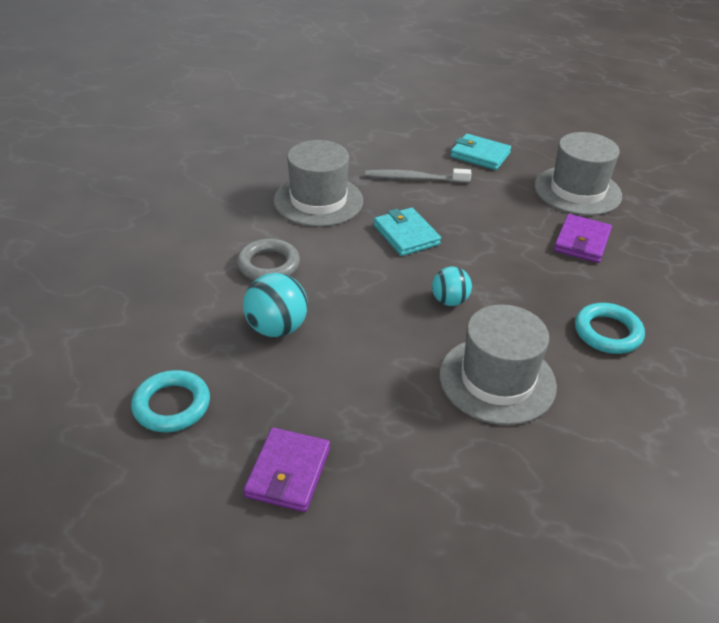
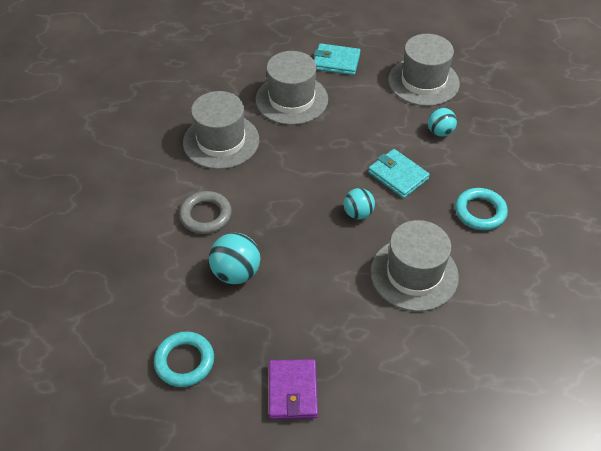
camera: 15 degrees left, 10 degrees up
(406, 235) = (304, 158): turquoise wallet -> turquoise wallet (398, 175)
(415, 179) = (291, 99): grey toothbrush -> grey hat
(581, 242) = (440, 132): purple wallet -> turquoise ball

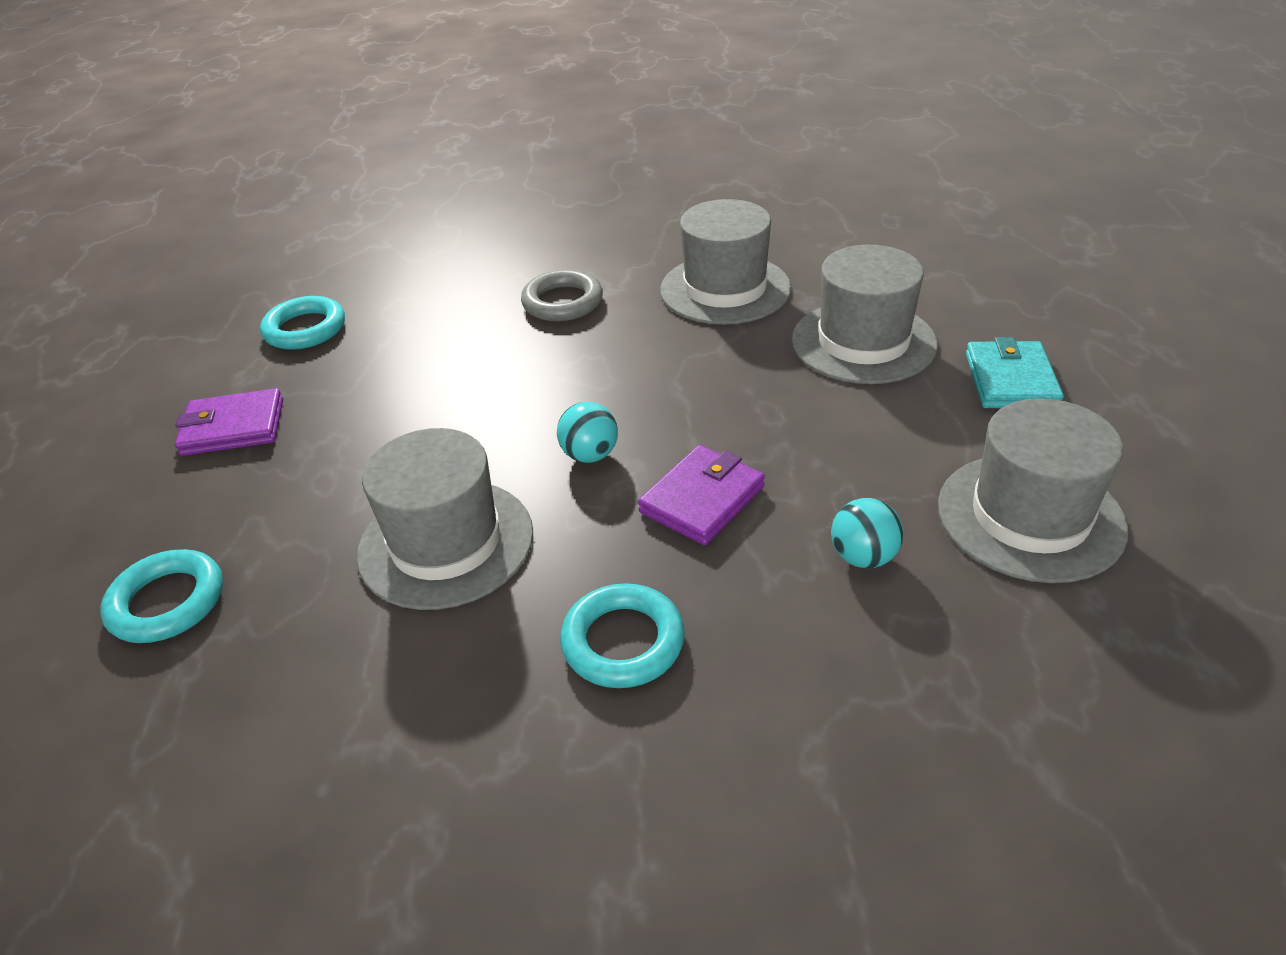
camera: 85 degrees right, 10 degrees down
(236, 273) = (453, 345): turquoise ball -> none
(398, 175) = (702, 499): turquoise wallet -> purple wallet
(443, 398) = (167, 602): none -> turquoise ring

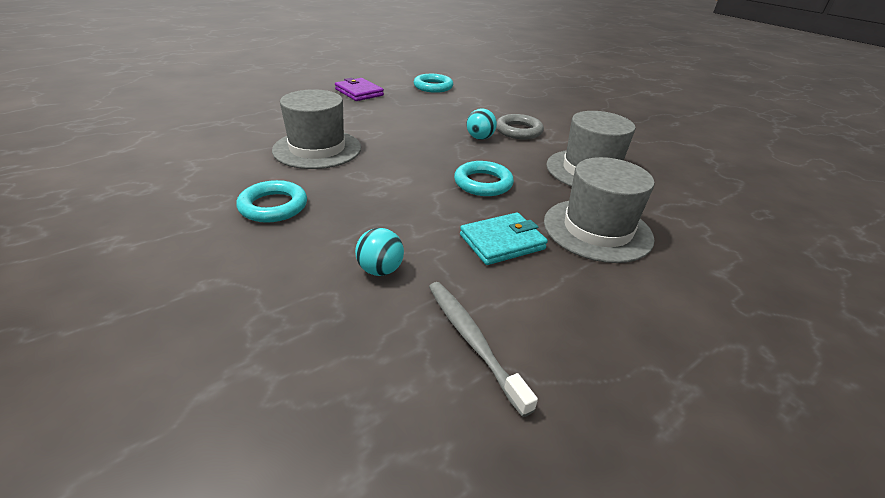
camera: 55 degrees right, 5 degrees down
(167, 602) = (255, 109): turquoise ring -> turquoise ring (483, 183)
(590, 455) = (403, 166): turquoise ball -> turquoise ball (480, 138)
(702, 499) = (393, 205): purple wallet -> none
(1010, 380) = (630, 306): turquoise wallet -> turquoise wallet (502, 242)
(1030, 516) = (473, 341): grey hat -> grey toothbrush

